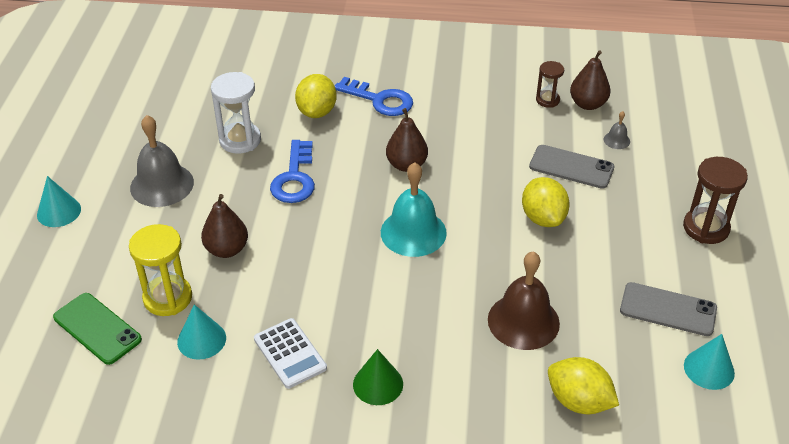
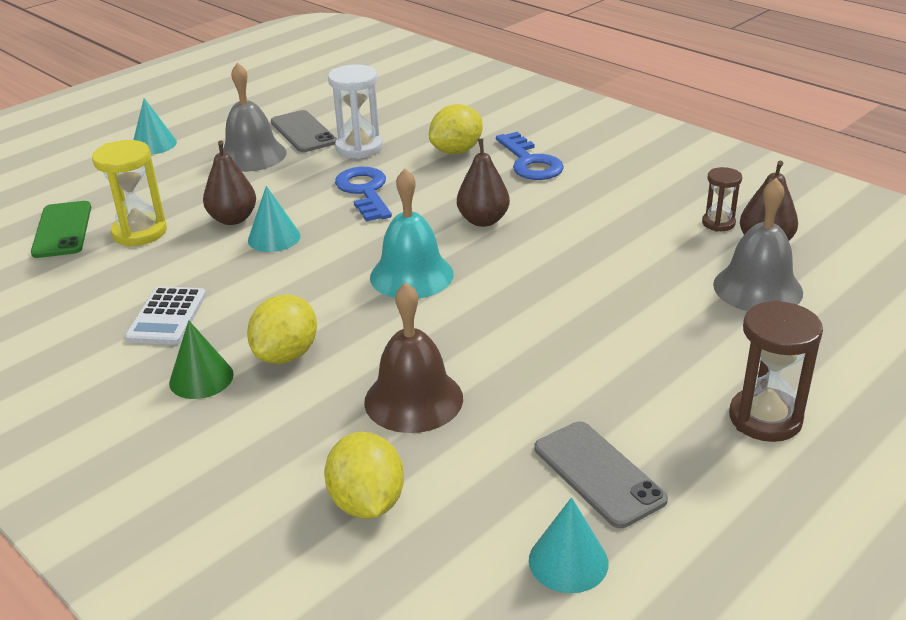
camera: 40 degrees right, 10 degrees down
(201, 340) = (118, 273): turquoise cone -> turquoise cone (274, 238)
(295, 178) = (364, 191): blue key -> blue key turned 120 degrees clockwise
(543, 218) = (566, 321): yellow lemon -> yellow lemon (286, 355)
(571, 167) = (664, 290): grey phone -> grey phone (303, 132)
(616, 140) = (757, 288): grey bell -> grey bell, size x2.27

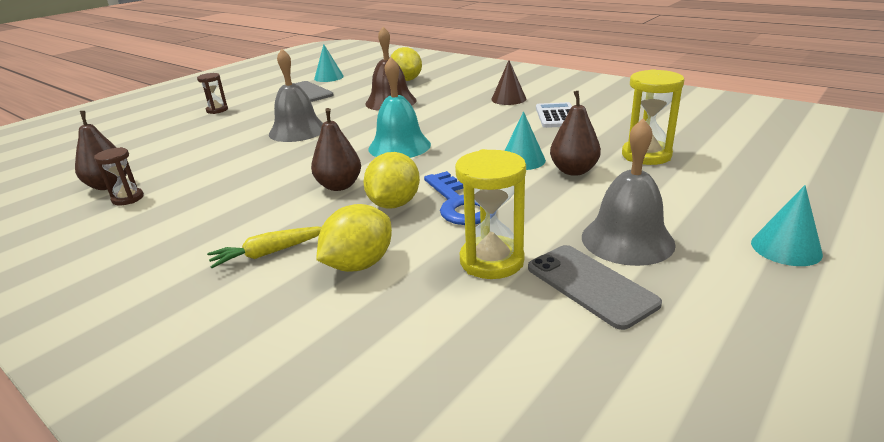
camera: 175 degrees right, 5 degrees down
(62, 230) = (720, 152): green phone -> none
(201, 378) = (508, 99): green cone -> brown cone
(286, 355) = (467, 109): yellow lemon -> yellow lemon (394, 204)
(359, 148) = (491, 261): white hourglass -> yellow hourglass
(530, 162) = (269, 253): blue key -> yellow carrot
(757, 288) = (154, 157): grey bell -> grey bell (297, 131)
(765, 418) = (217, 110): brown hourglass -> brown hourglass, size x0.60

